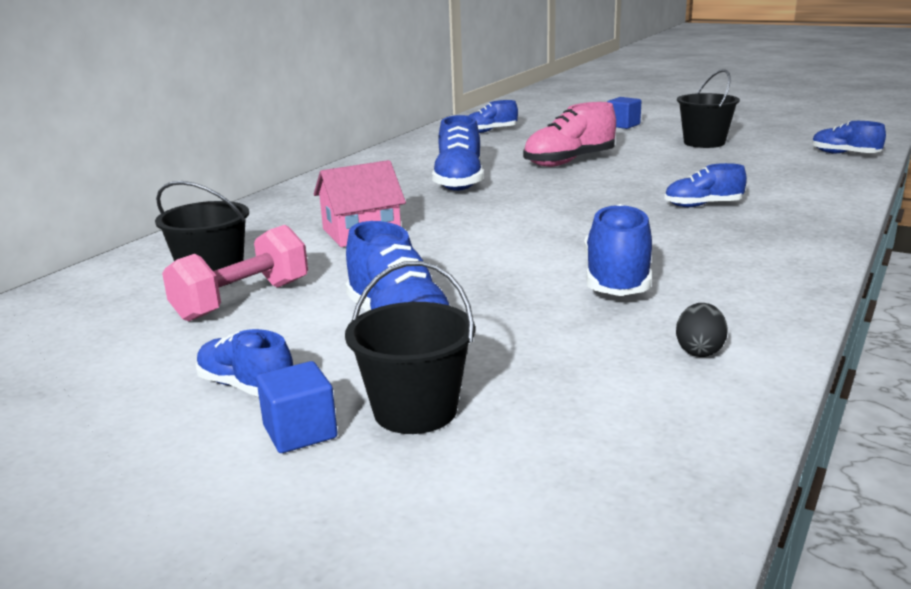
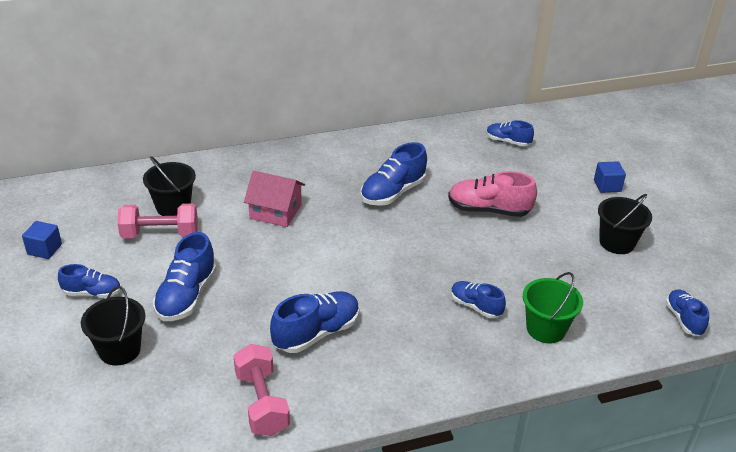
camera: 40 degrees right, 15 degrees up
(246, 386) = (92, 293): blue shoe -> blue shoe turned 105 degrees clockwise
(300, 432) = (75, 331): blue cube -> blue cube (44, 249)
(699, 351) = (261, 403): black egg -> pink dumbbell
(783, 193) = (546, 329): none -> green bucket

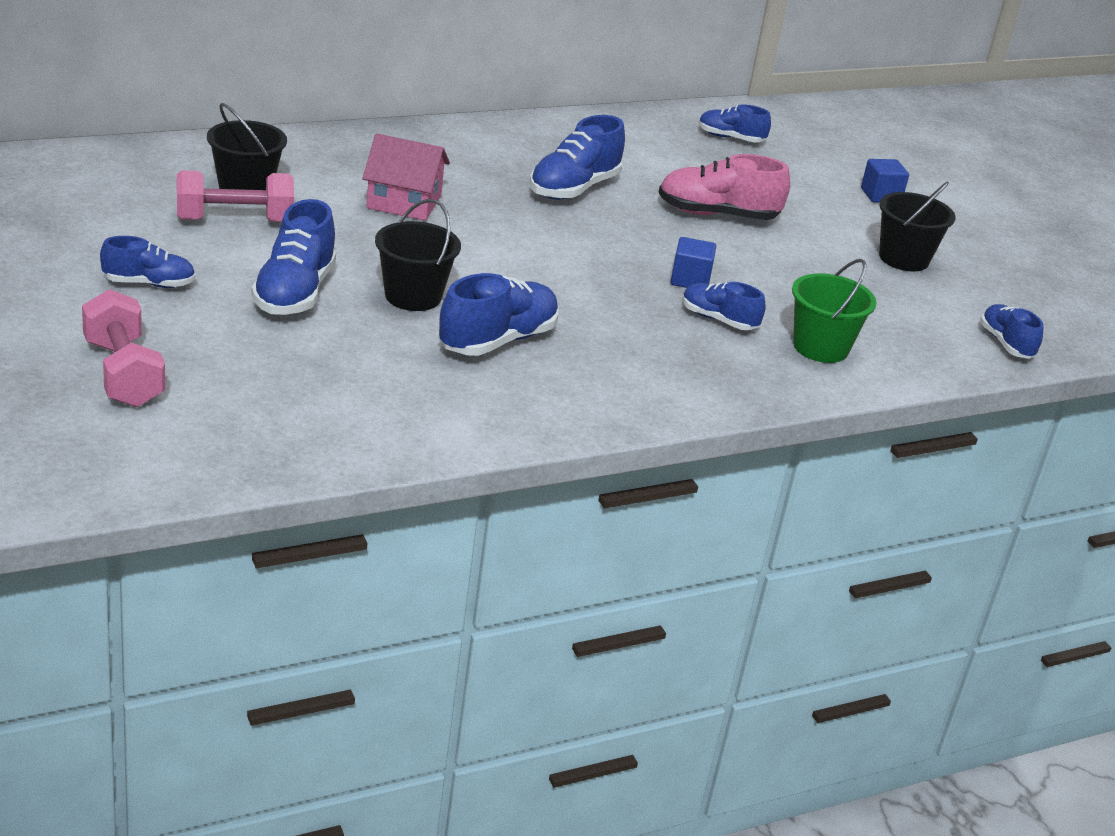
camera: 10 degrees left, 5 degrees down
(44, 249) = (59, 230): blue cube -> blue cube (690, 280)
(119, 350) = (210, 349): black bucket -> black bucket (413, 296)
(261, 403) = (436, 413): pink dumbbell -> pink dumbbell (123, 374)

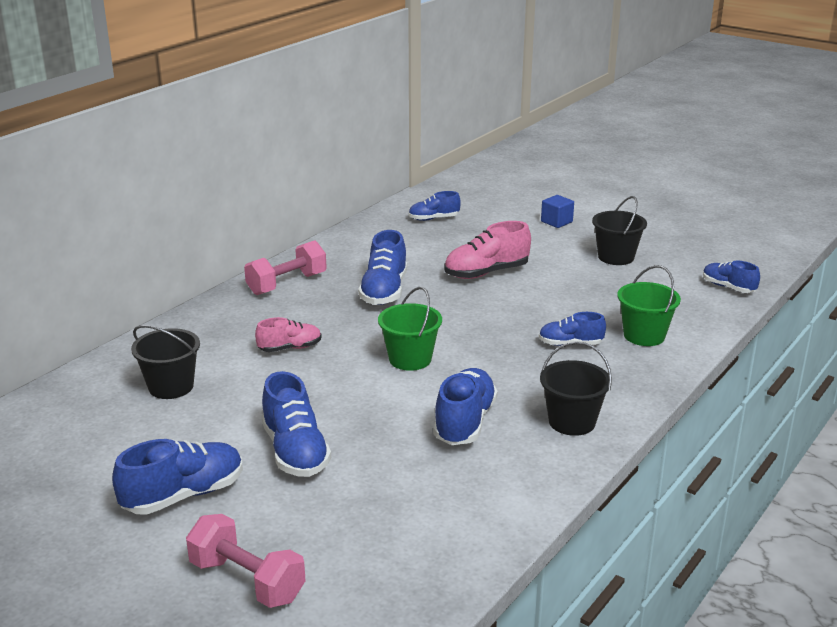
camera: 25 degrees left, 5 degrees down
(149, 283) = (184, 495): blue shoe -> blue shoe, size x1.61
(234, 220) = (190, 414): pink dumbbell -> pink dumbbell (287, 284)
(404, 202) = (290, 348): pink house -> pink shoe
(413, 296) = (375, 416): black bucket -> black bucket (572, 422)
(516, 262) = (410, 359): none -> green bucket
(690, 280) = (523, 324): blue cube -> none

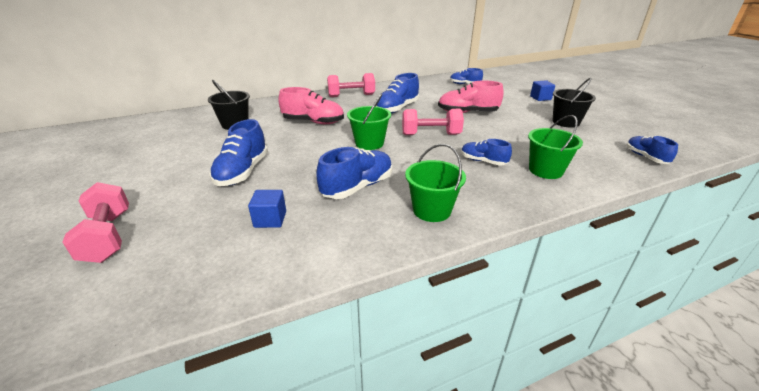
camera: 30 degrees right, 5 degrees up
(184, 495) = (159, 176): blue shoe -> none
(290, 348) = (313, 122): pink shoe -> pink shoe, size x1.61
(413, 493) = (270, 219): none -> blue cube
(474, 322) = (431, 134): none -> pink dumbbell
(572, 422) = (431, 210): black bucket -> green bucket

